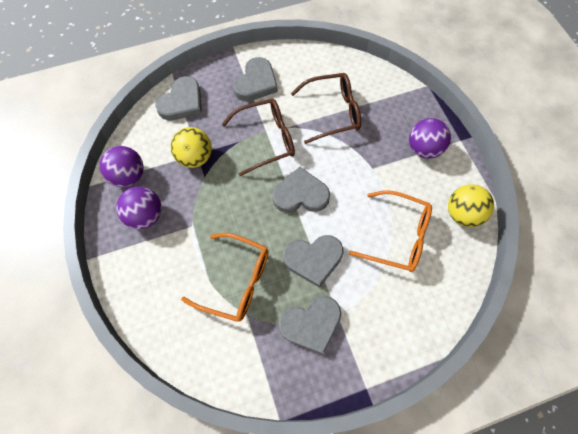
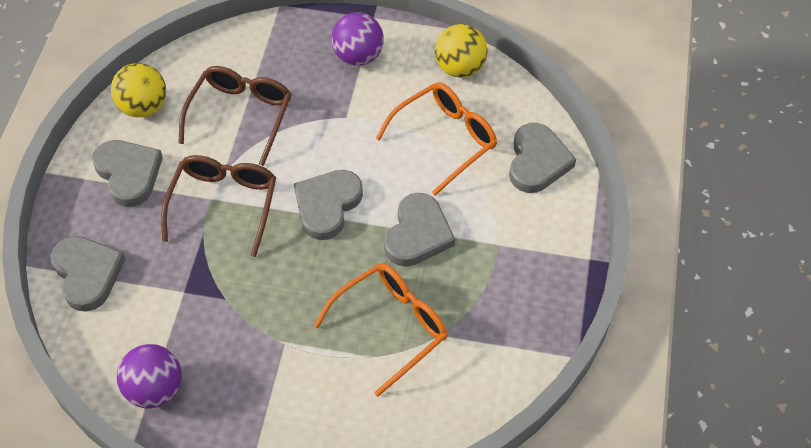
camera: 60 degrees left, 10 degrees down
(146, 216) = (232, 392): purple ball -> none
(195, 157) = (188, 296): yellow ball -> yellow ball (143, 107)
(311, 324) = (491, 275): grey heart -> grey heart (537, 161)

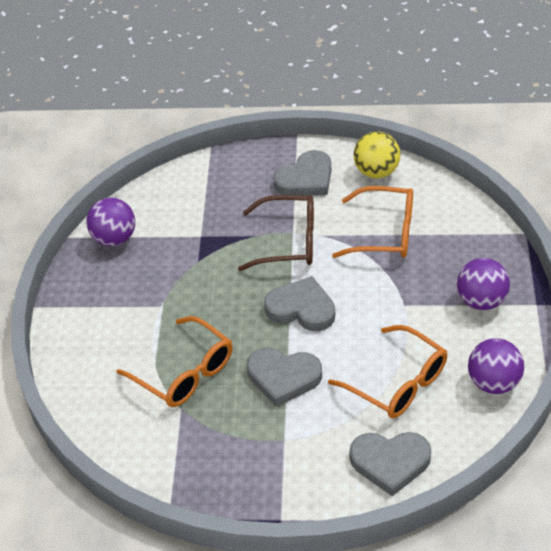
camera: 85 degrees right, 10 degrees down
(87, 274) = (208, 179): grey heart -> none
(241, 115) = (385, 233): brown glasses -> orange glasses
(460, 68) = (493, 382): yellow ball -> purple ball

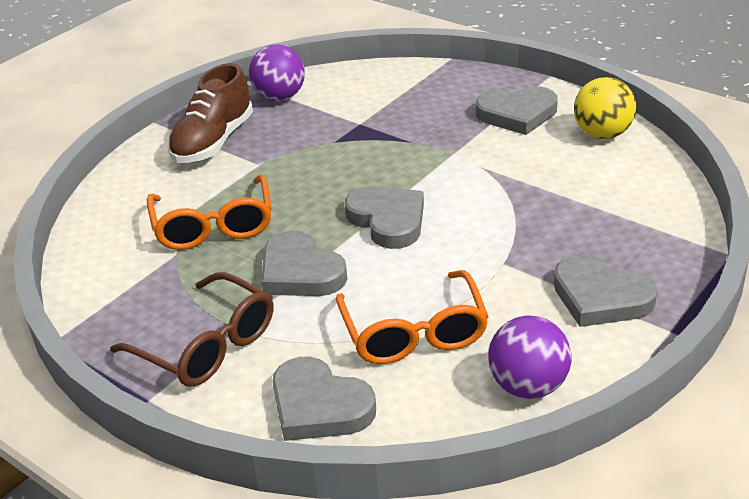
camera: 35 degrees right, 10 degrees down
(105, 303) = (213, 142): none -> brown shoe
(289, 242) = (440, 159): brown glasses -> brown glasses (207, 345)
(385, 233) = (553, 190): orange glasses -> none
(481, 301) = (600, 297): purple ball -> grey heart

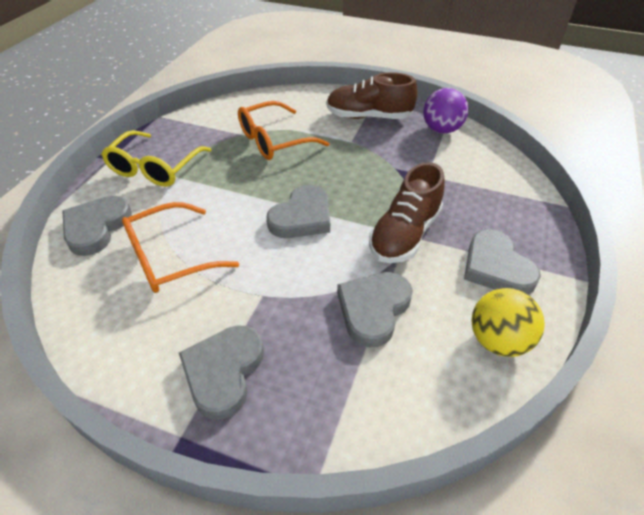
camera: 70 degrees right, 10 degrees up
(207, 345) = (155, 168): brown glasses -> yellow glasses
(300, 272) = (231, 188): grey heart -> grey heart (373, 309)
(449, 156) = (404, 234): none -> brown shoe
(528, 386) = (108, 335): purple ball -> none

